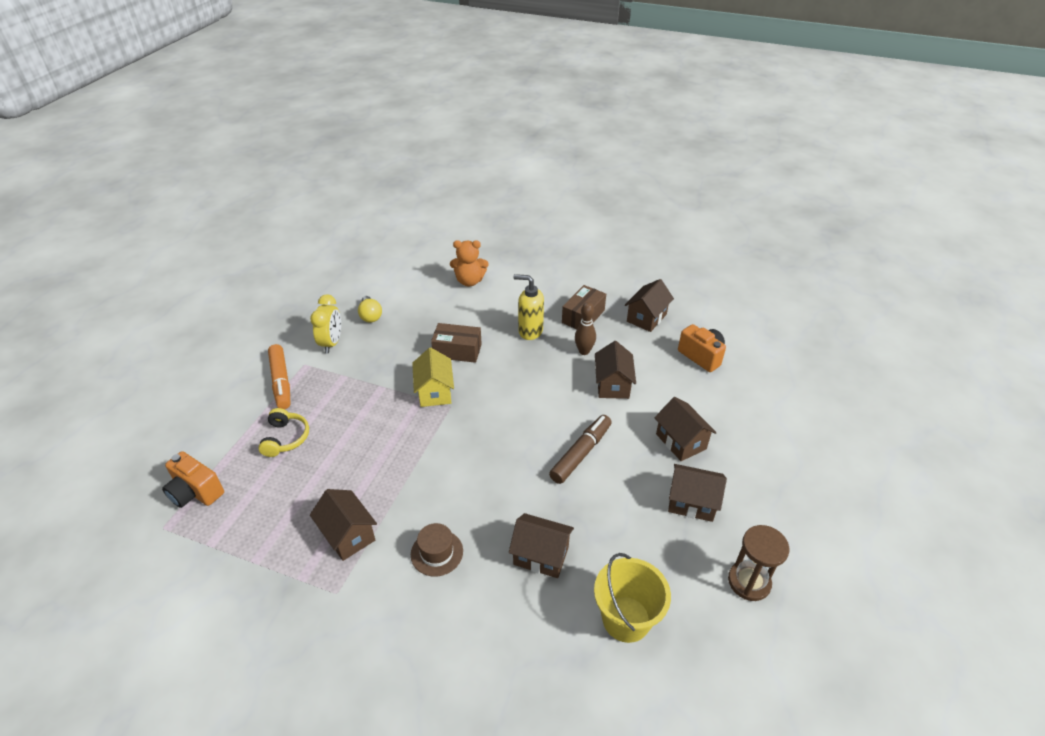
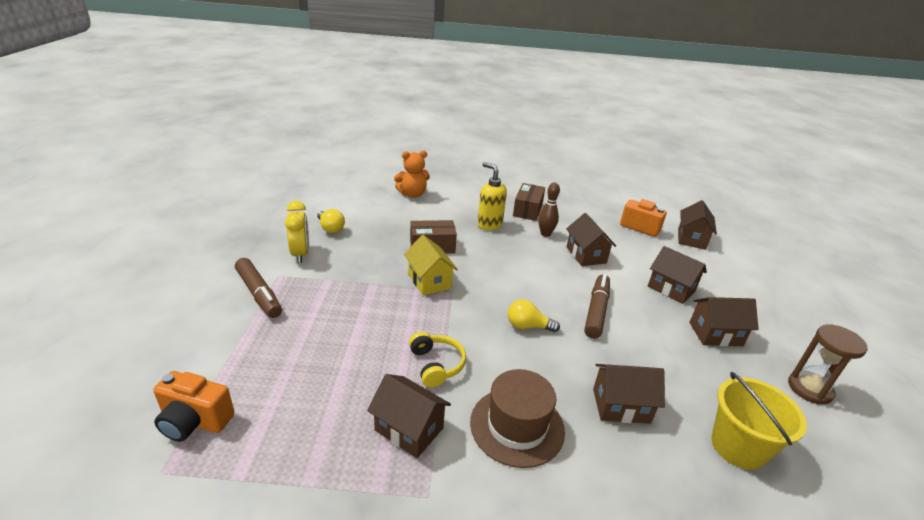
camera: 20 degrees left, 10 degrees down
(281, 381) = (259, 294): orange marker -> brown marker
(285, 438) = (288, 345): yellow headphones -> yellow headphones (436, 365)
(437, 552) = (517, 426): brown hat -> brown hat, size x1.59
(502, 458) = (528, 326): none -> yellow light bulb
(530, 331) = (489, 224): yellow soap dispenser -> yellow soap dispenser turned 45 degrees clockwise
(646, 318) = (579, 206): brown house -> brown house (691, 239)

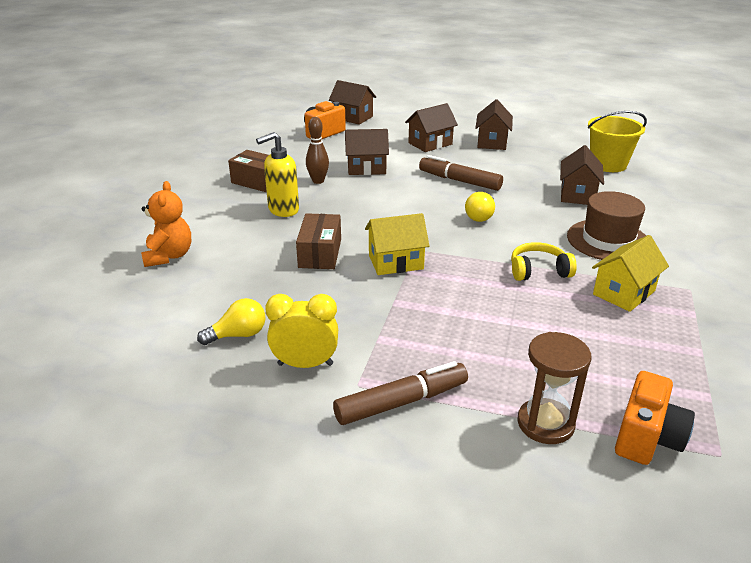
camera: 75 degrees left, 0 degrees up
(409, 429) = (623, 292): brown house -> yellow house
(809, 389) = (550, 129): brown hourglass -> brown hourglass (545, 423)

